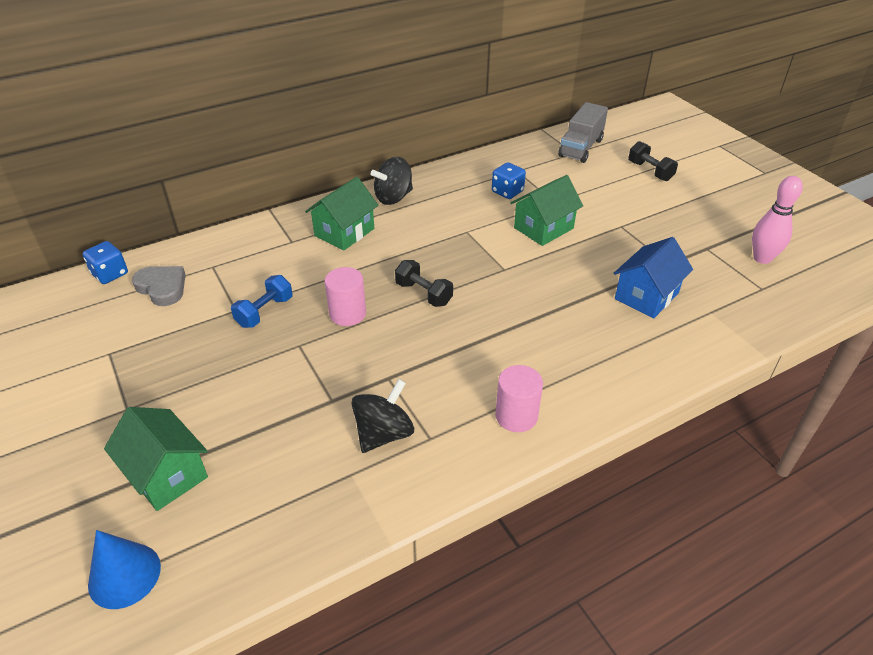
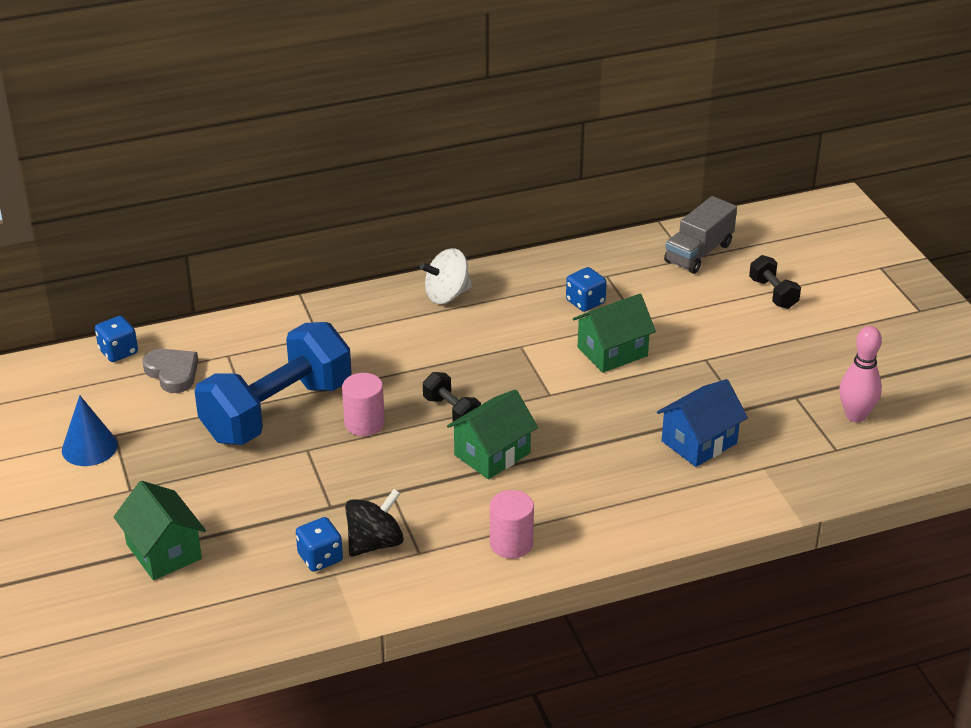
camera: 10 degrees right, 5 degrees down
(124, 575) = (122, 625): blue cone -> blue cone (89, 447)
(264, 312) = (277, 411): blue dumbbell -> blue dumbbell, size x2.33
(332, 458) = (320, 558): none -> blue dice
(344, 232) = (380, 332): green house -> green house (492, 454)
(393, 197) = (447, 295): black spinning top -> white spinning top

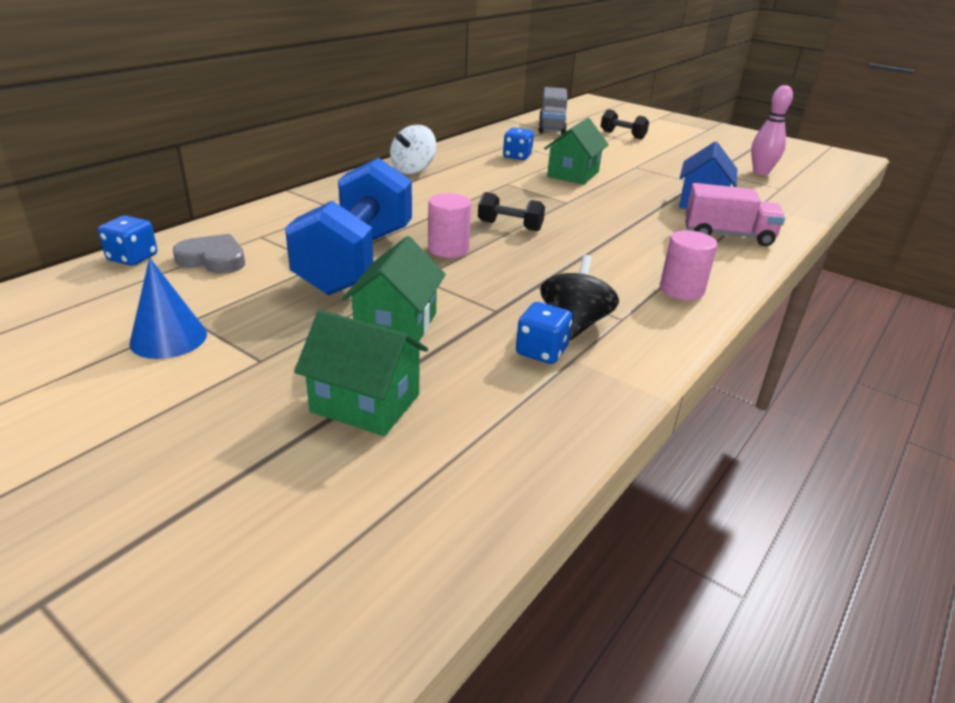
camera: 35 degrees left, 5 degrees down
(492, 454) = (578, 242): green house -> green house (396, 325)
(656, 497) = (728, 235): none -> pink truck

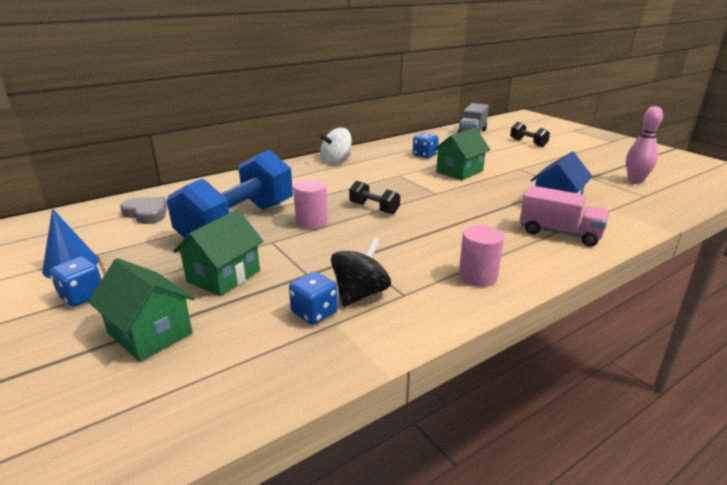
camera: 20 degrees right, 5 degrees down
(132, 258) = (100, 207): blue dice -> blue dice (82, 296)

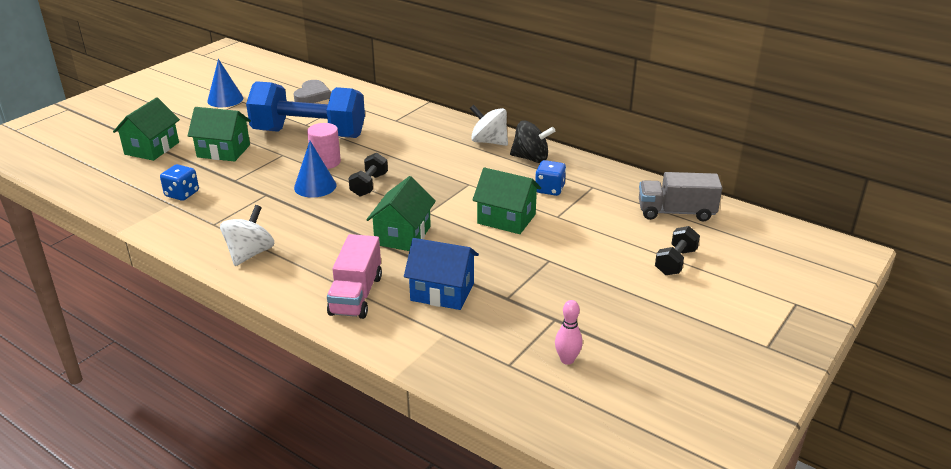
camera: 70 degrees right, 5 degrees up
(82, 296) = (188, 116): blue dice -> none
(358, 231) = (315, 186): none -> blue cone
(360, 294) = (210, 206): black spinning top -> black spinning top (531, 158)
(469, 206) = (403, 235): none -> green house
(478, 276) = (250, 254): pink cylinder -> white spinning top
(635, 181) = (567, 360): pink bowling pin -> pink bowling pin, size x0.65

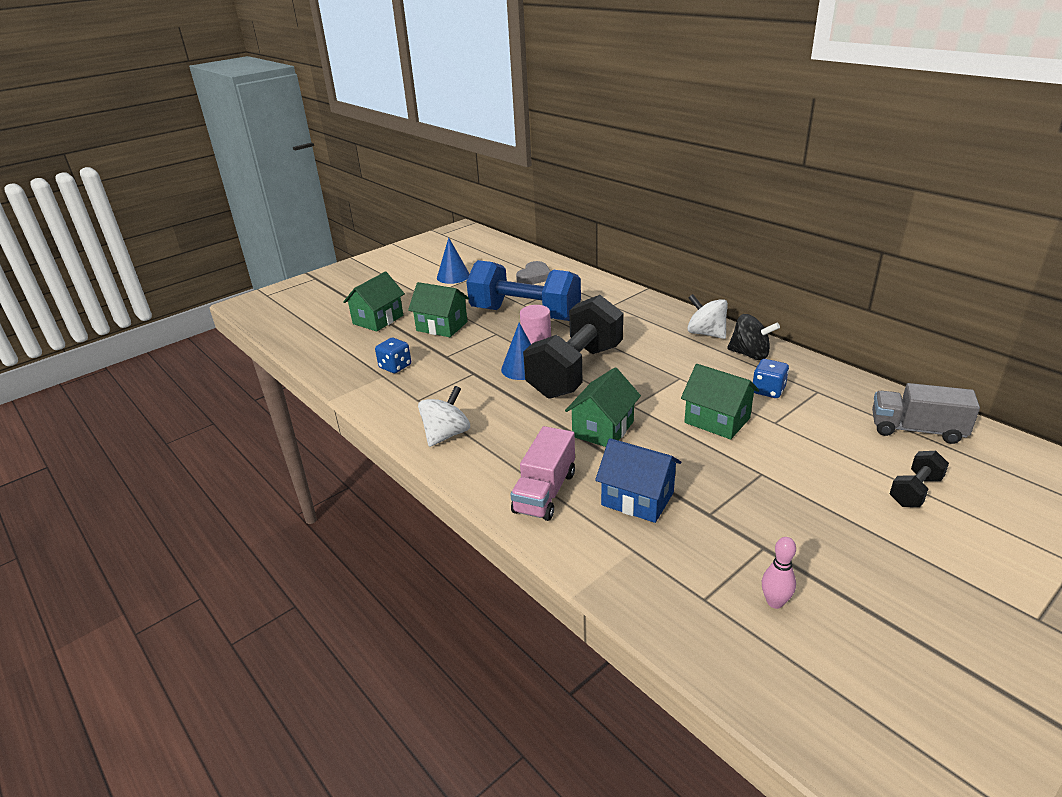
camera: 15 degrees right, 0 degrees up
(369, 185) = (576, 371): black dumbbell -> black dumbbell, size x2.33

